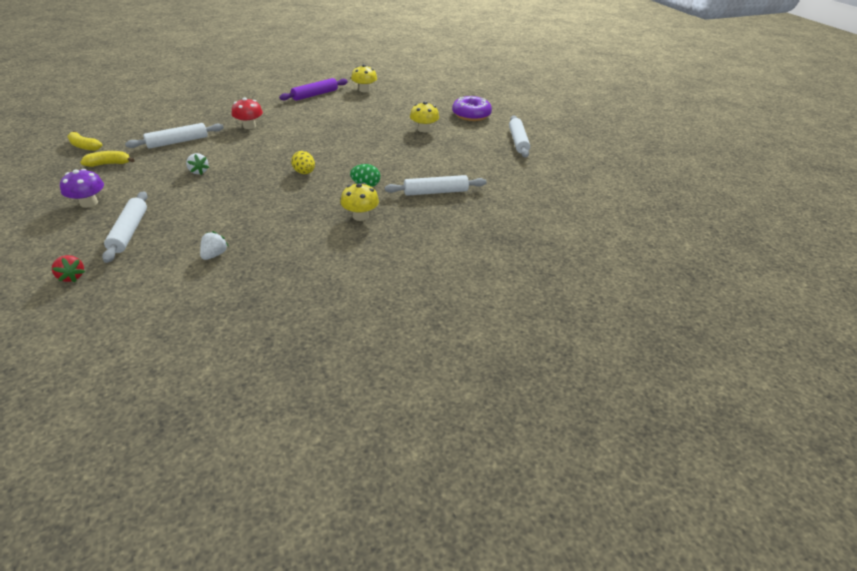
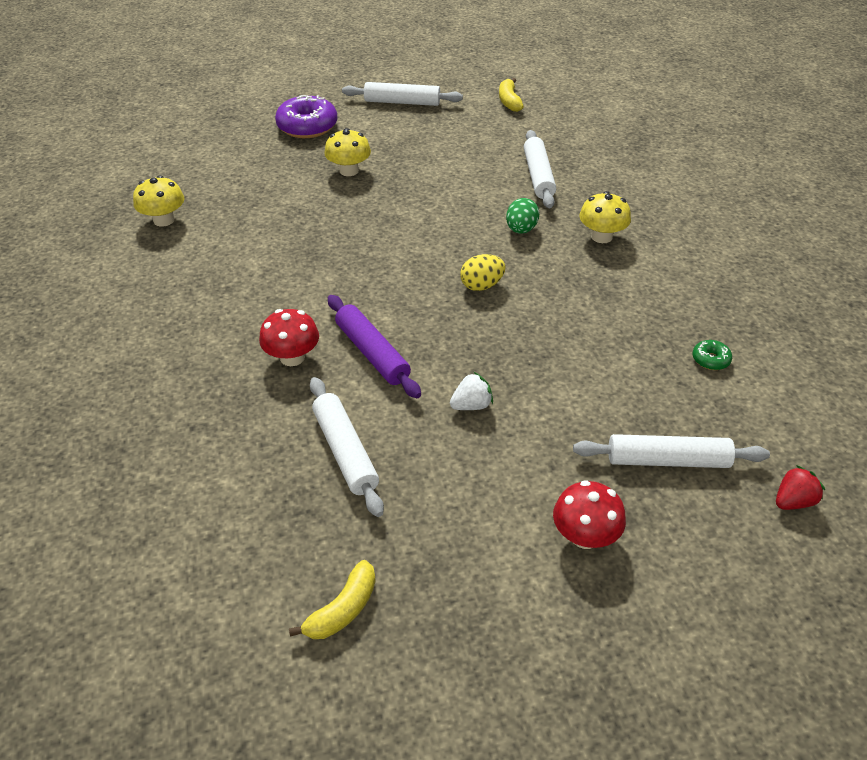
camera: 80 degrees left, 5 degrees up
(89, 203) = (585, 536): purple mushroom -> red mushroom
(109, 164) = (432, 542): yellow banana -> yellow banana (509, 101)
(214, 255) = (710, 360): white strawberry -> green donut
(315, 95) = (164, 278): purple rolling pin -> purple rolling pin (372, 353)

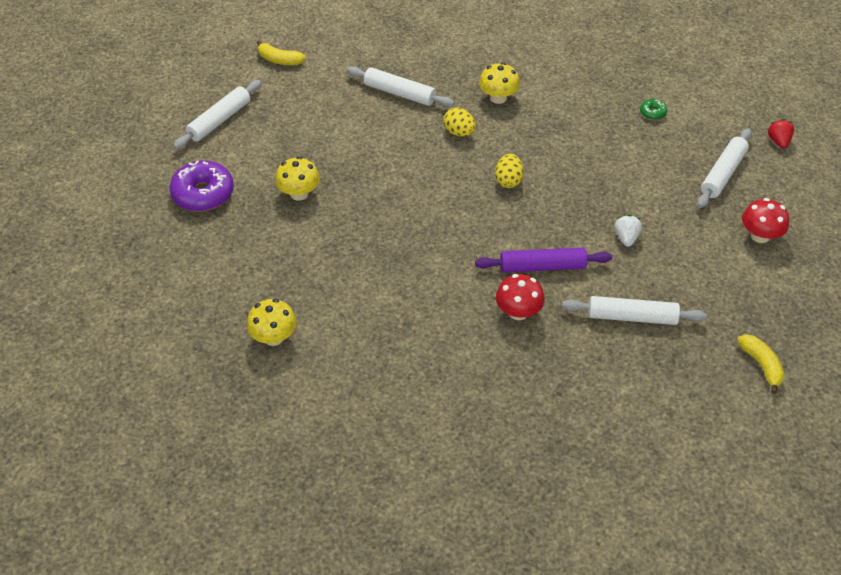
camera: 60 degrees left, 5 degrees up
(521, 230) = (459, 132): green egg -> yellow egg

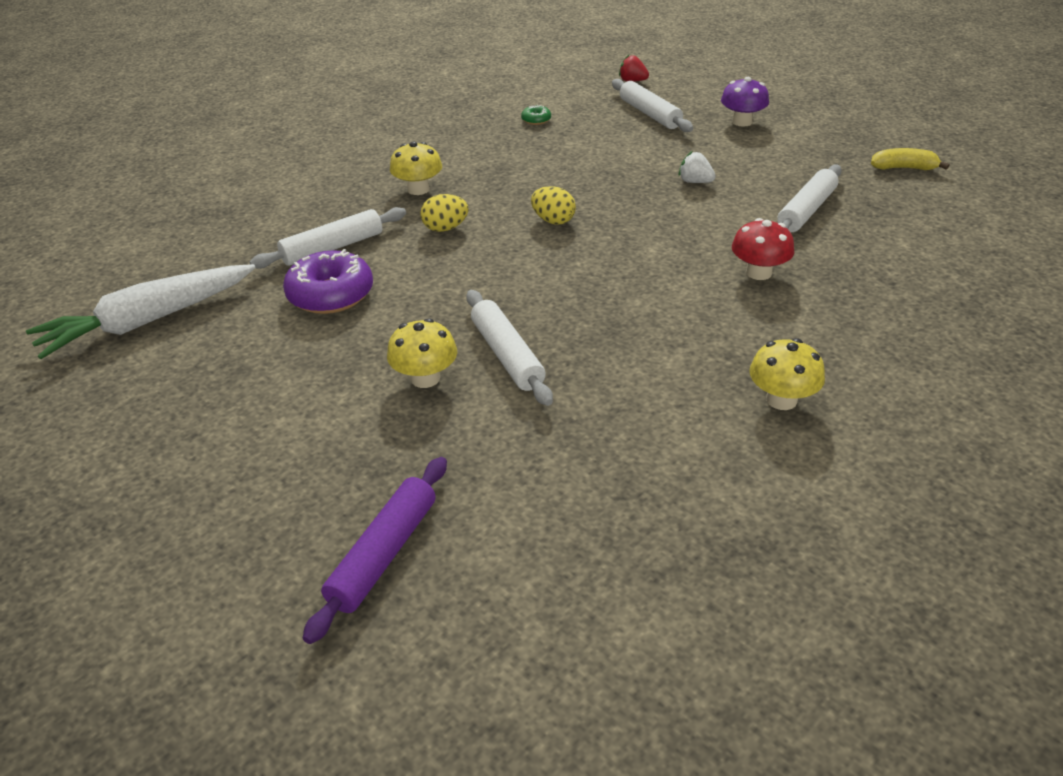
camera: 60 degrees left, 10 degrees down
(203, 194) = (332, 475): purple donut -> purple donut (331, 295)
(220, 120) = (196, 412): white rolling pin -> white rolling pin (507, 355)
(274, 337) = (684, 482): yellow mushroom -> yellow mushroom (781, 399)
(279, 60) = (147, 321): yellow banana -> white carrot
(542, 266) = (700, 238): purple rolling pin -> purple rolling pin (383, 554)
(760, 235) = (742, 122): red mushroom -> purple mushroom

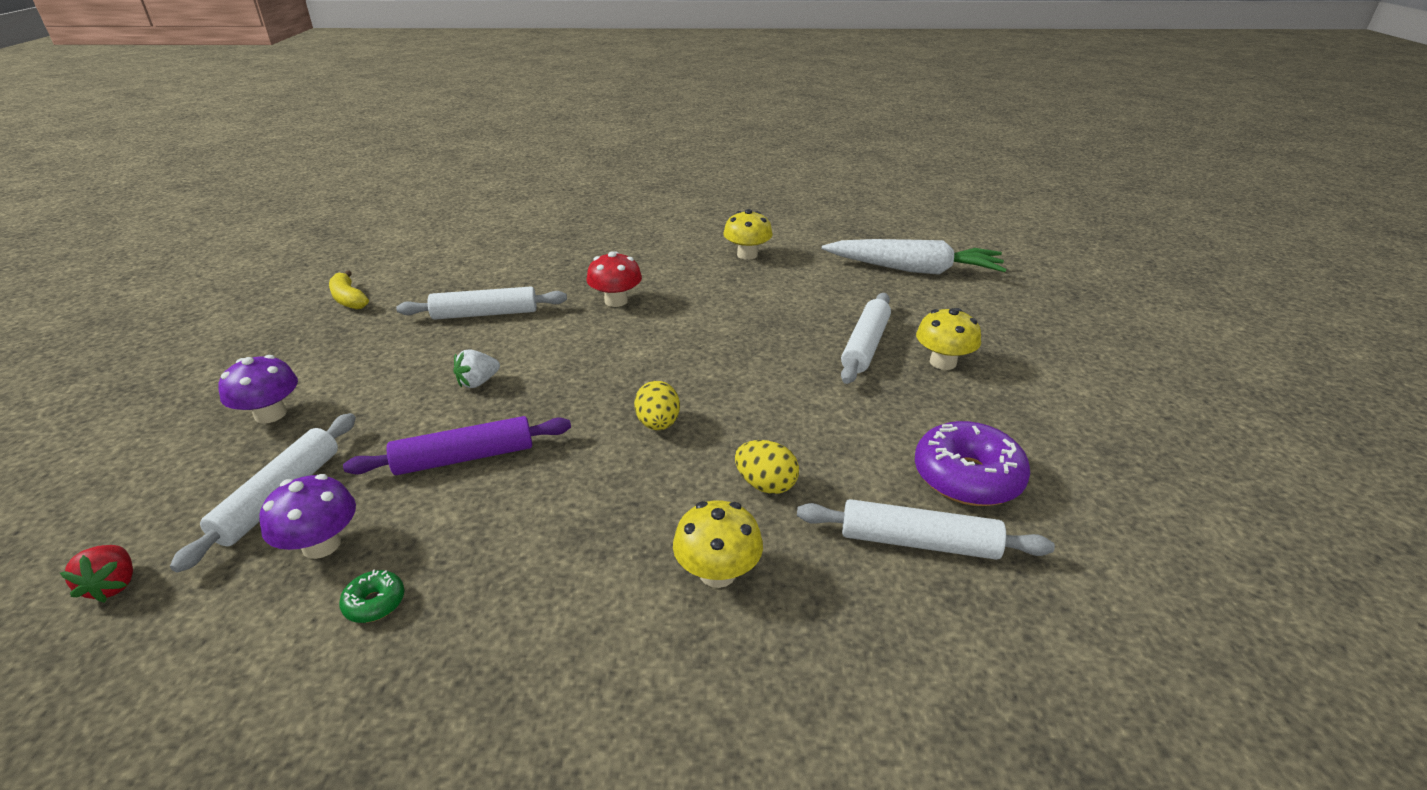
camera: 135 degrees left, 5 degrees down
(147, 321) = (1216, 571): white carrot -> white carrot (914, 270)
(383, 554) = (1048, 301): purple rolling pin -> purple rolling pin (464, 458)
(594, 117) = (321, 545): none -> purple mushroom
(695, 182) = (478, 382): white strawberry -> white strawberry turned 60 degrees clockwise

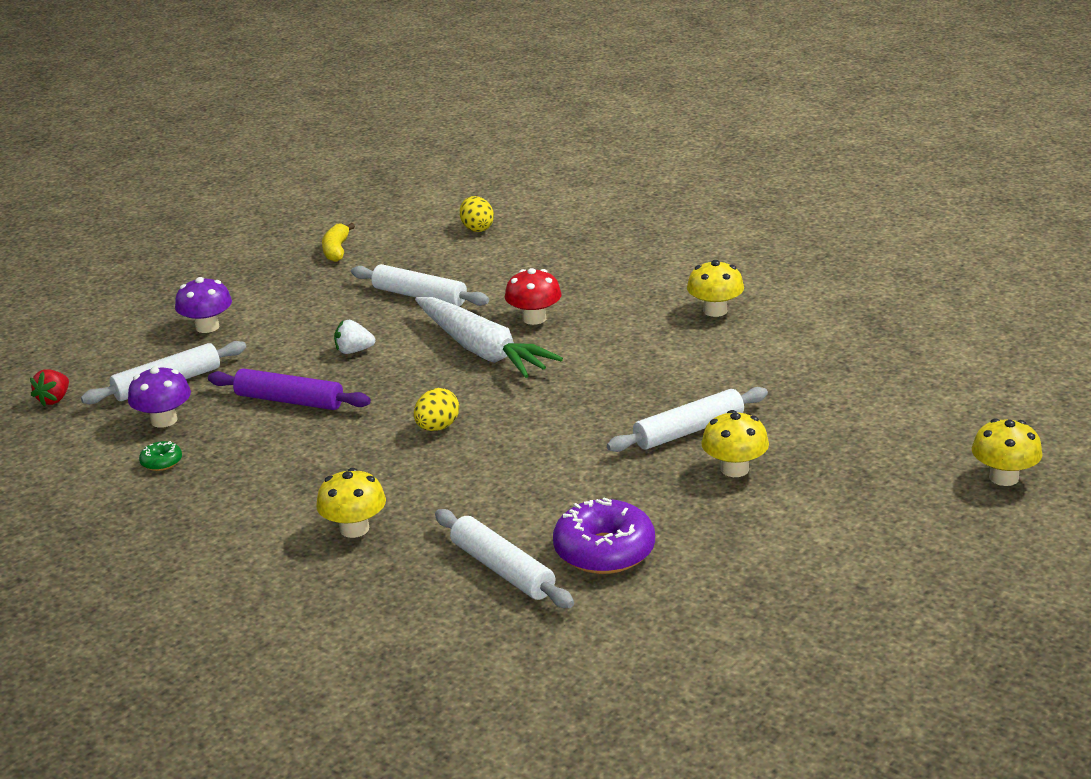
camera: 40 degrees right, 5 degrees down
(765, 485) = (454, 495): yellow egg -> yellow egg (477, 228)
(914, 270) = (862, 380): white carrot -> white carrot (482, 350)
(1098, 302) = (1003, 477): none -> yellow mushroom

